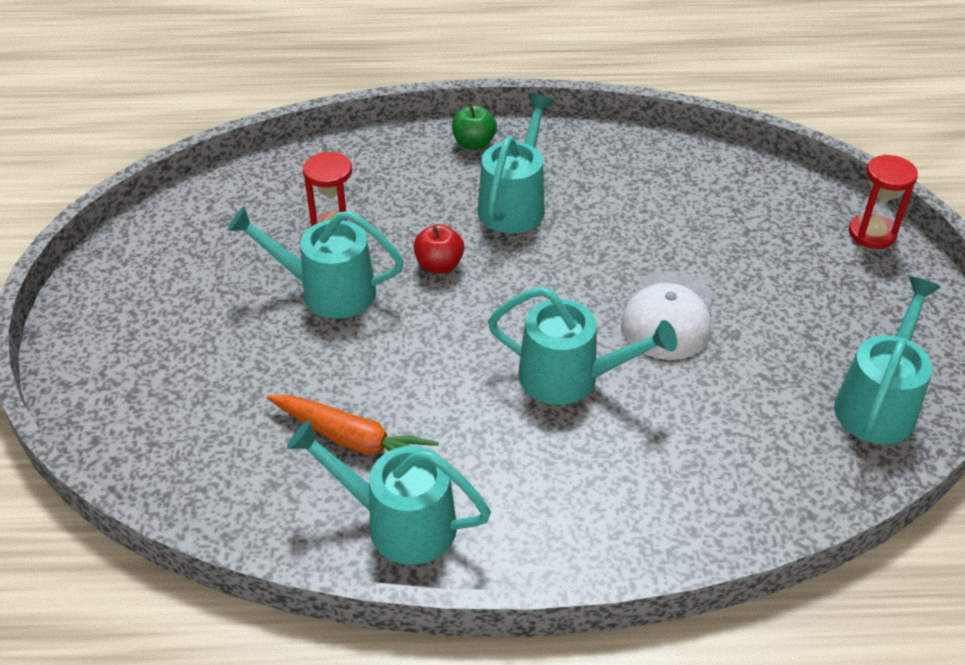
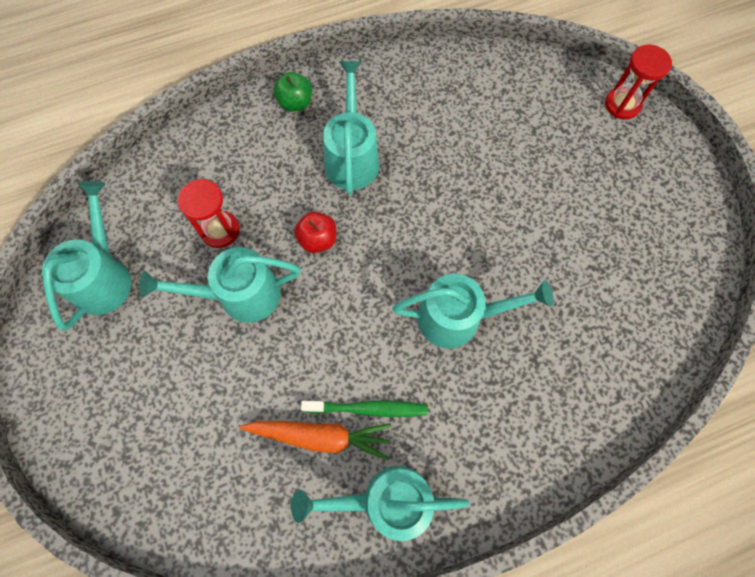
camera: 20 degrees left, 25 degrees up
(420, 431) = (368, 408): none -> green toothbrush
(668, 316) = (507, 233): white cap -> none
(878, 402) = (677, 265): turquoise watering can -> turquoise watering can (104, 276)

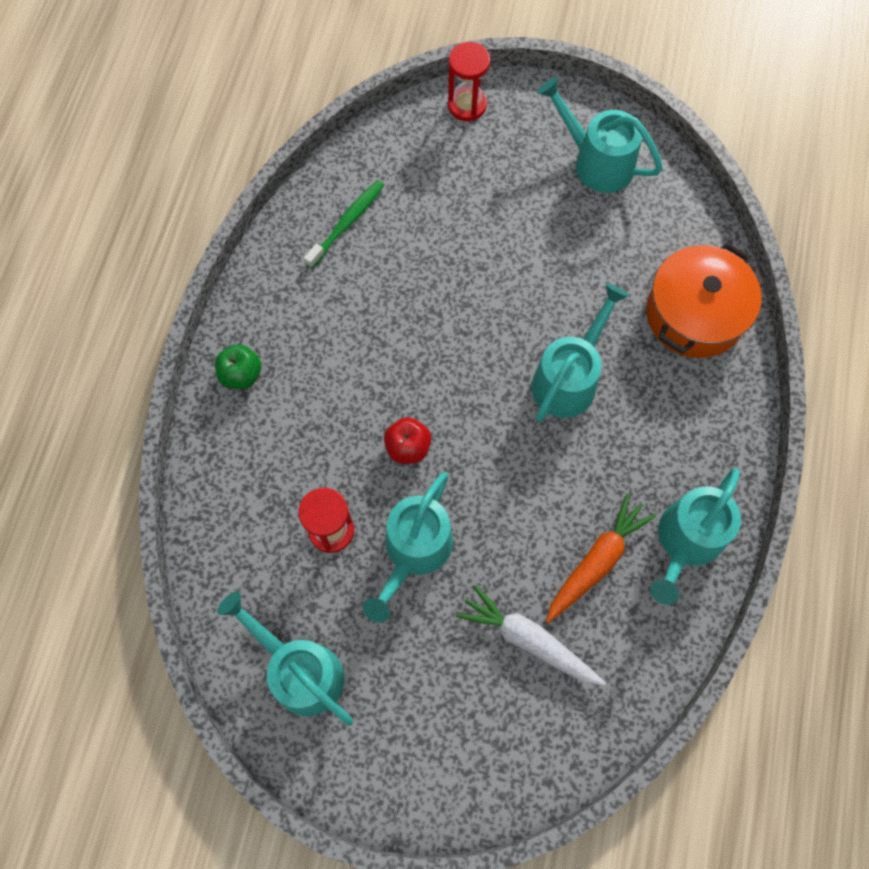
camera: 55 degrees left, 0 degrees up
(222, 423) = (528, 640): none -> white carrot
(352, 156) = (342, 362): turquoise watering can -> turquoise watering can (595, 161)
(368, 408) = (598, 506): green toothbrush -> green toothbrush (347, 223)
(593, 382) = (694, 314): none -> orange pot

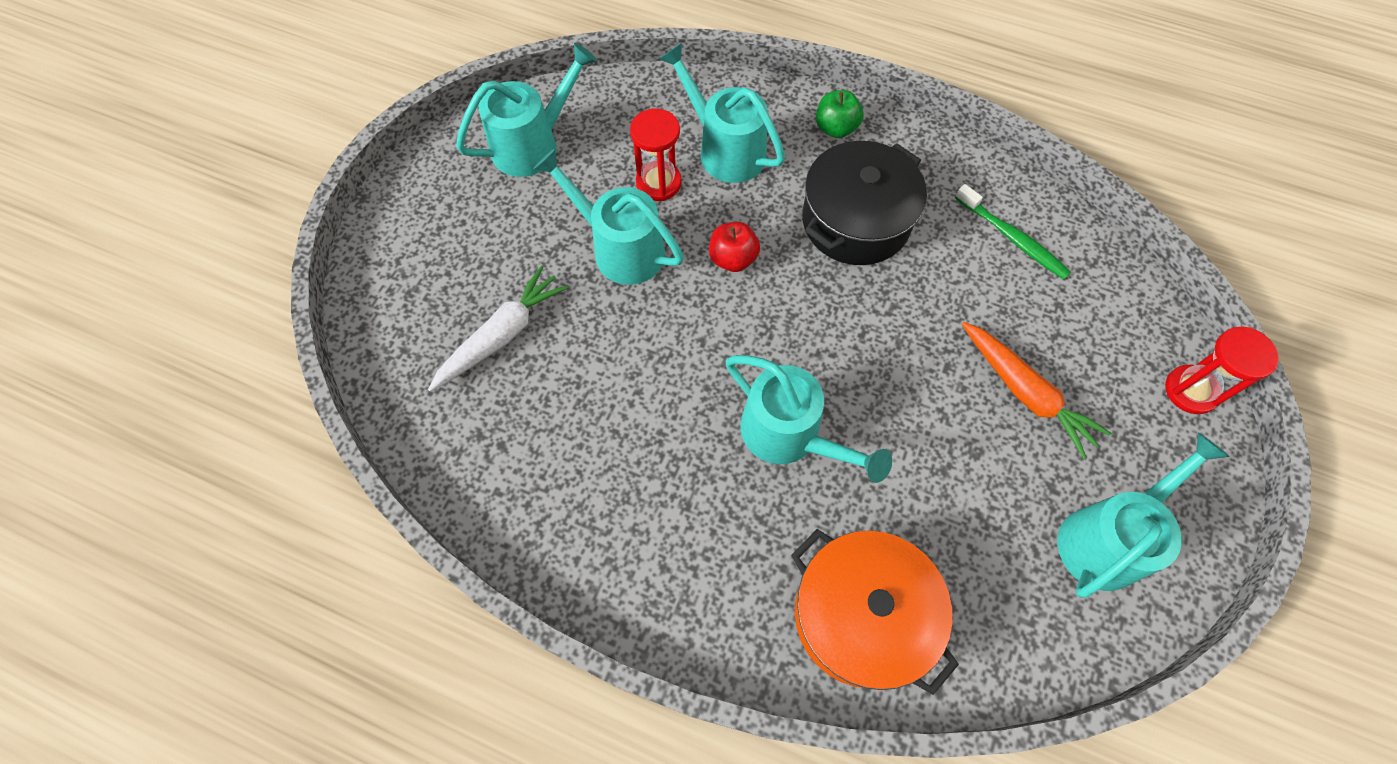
camera: 100 degrees right, 5 degrees down
(349, 347) = (855, 221): none -> black pot
(596, 561) = (565, 419): orange carrot -> orange carrot (1025, 393)
(685, 542) = (561, 522): turquoise watering can -> turquoise watering can (724, 149)

